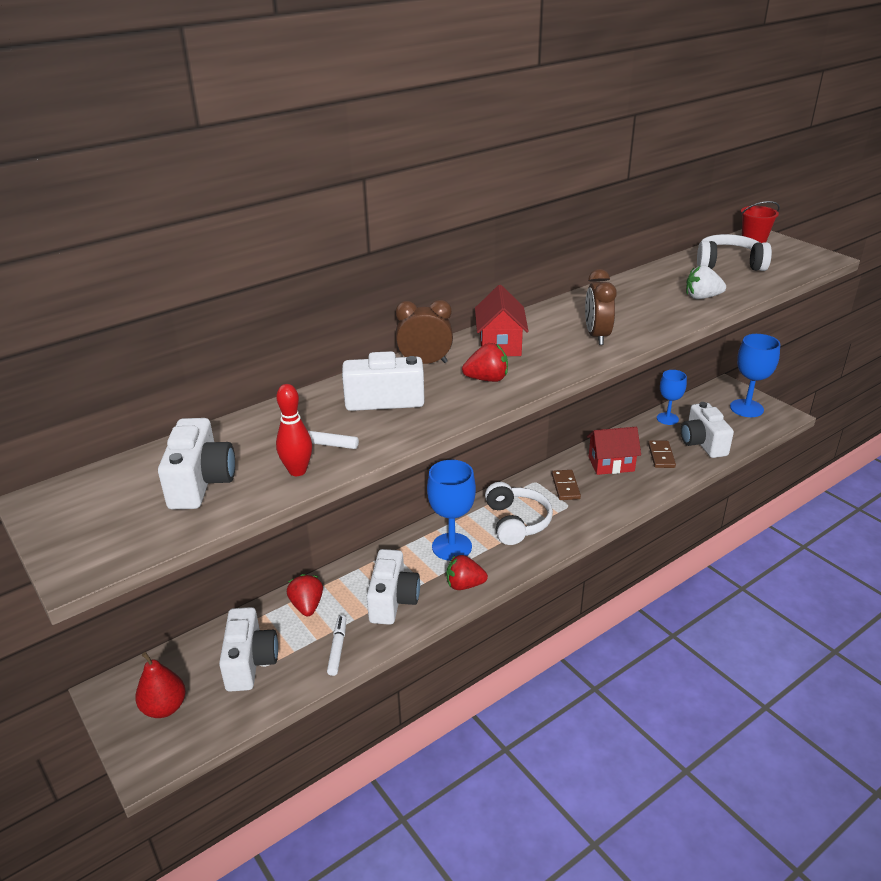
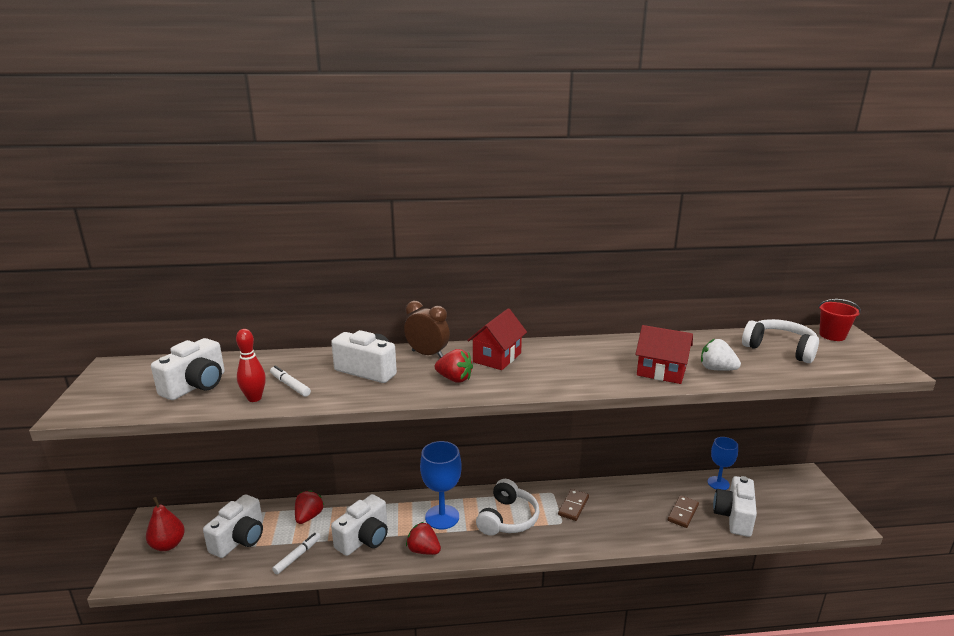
camera: 30 degrees right, 10 degrees down
(597, 336) = (581, 373): brown clock -> none
(611, 464) = (630, 503): red house -> red house (661, 372)
(746, 408) = (809, 501): blue goblet -> none

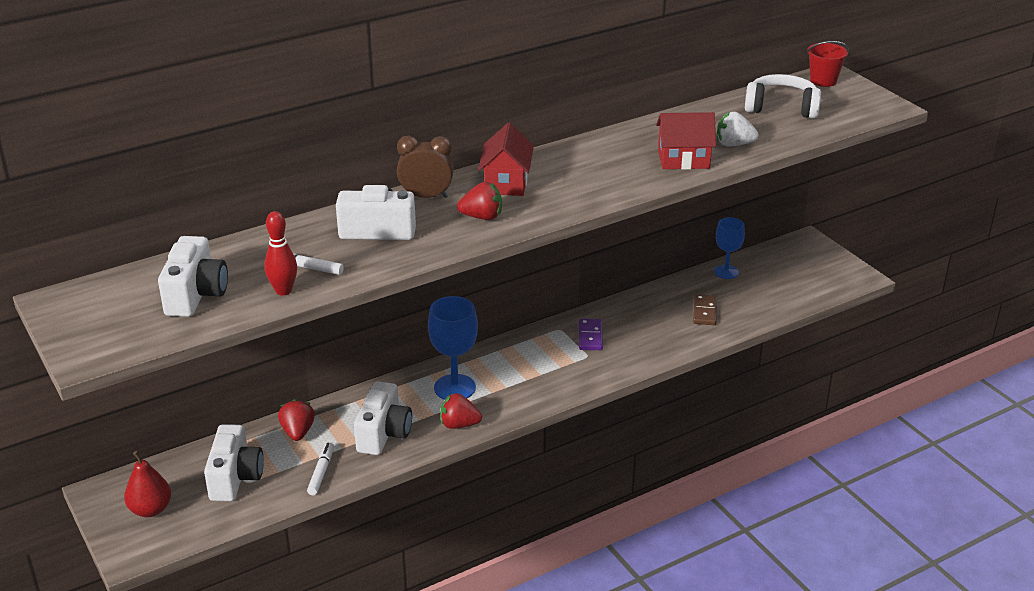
camera: 25 degrees left, 10 degrees up
(508, 518) = (528, 368): white headphones -> none
(573, 506) = (590, 336): brown domino -> purple domino
(734, 517) = (755, 301): white camera -> none

